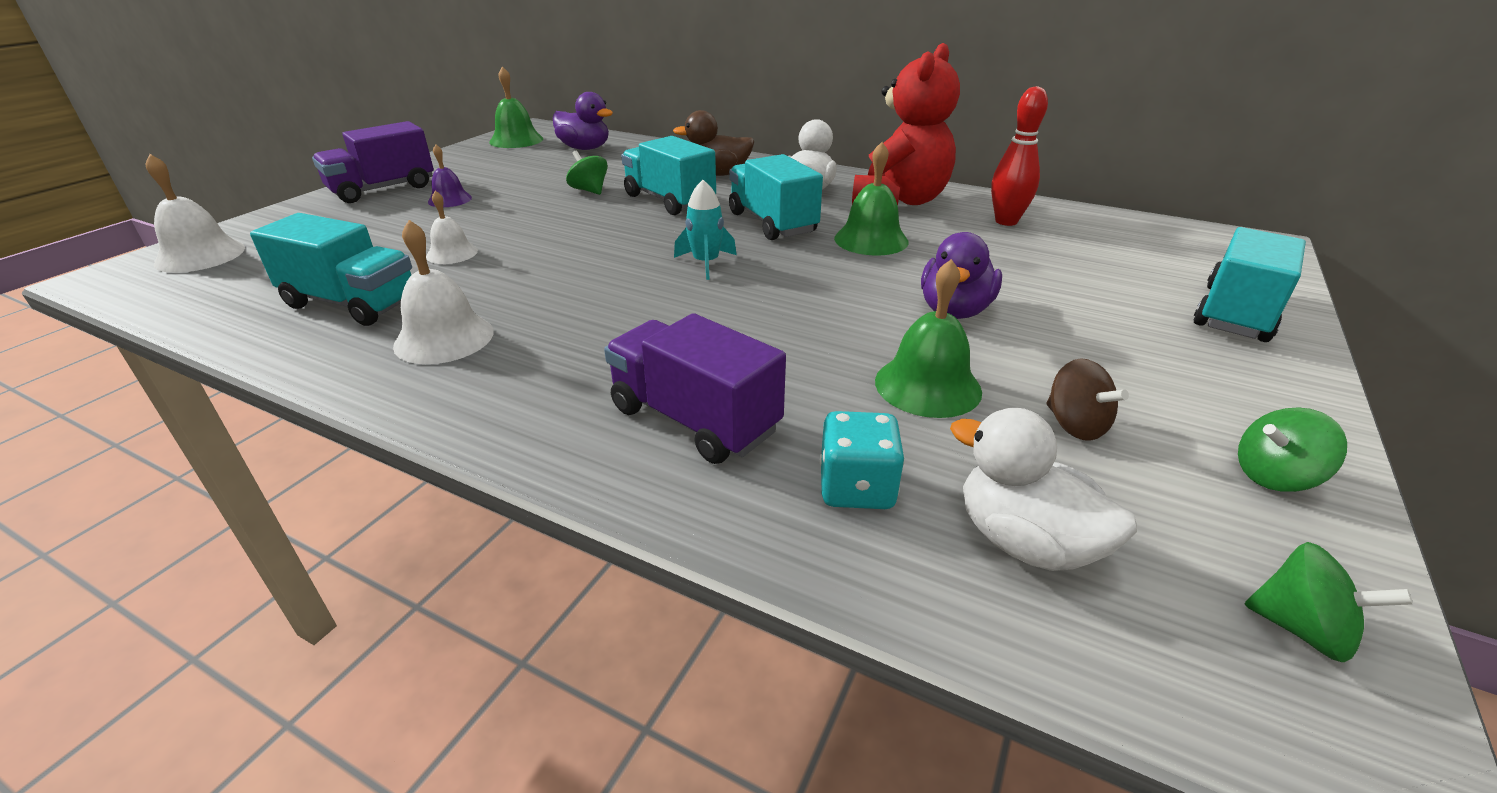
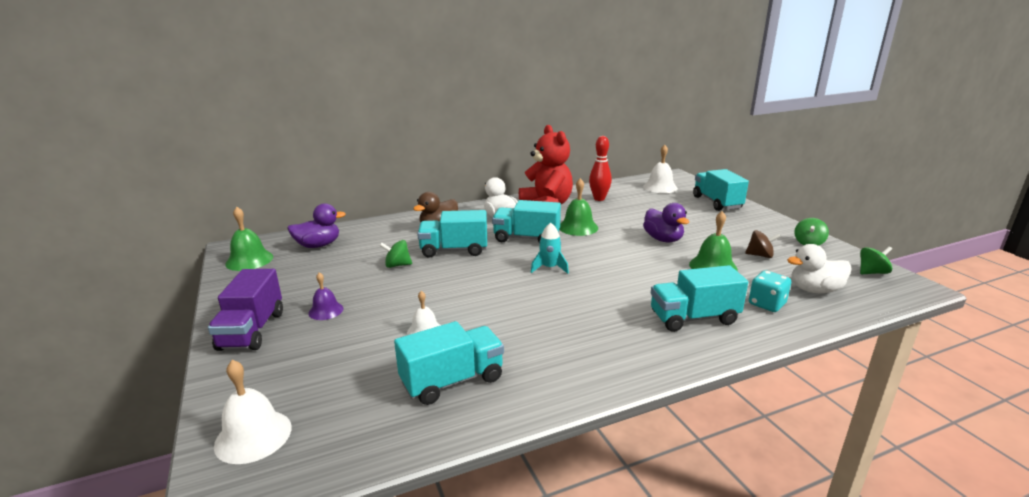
camera: 50 degrees left, 10 degrees down
(444, 338) = (543, 359): white bell -> white bell (660, 187)
(694, 419) = (693, 318): purple truck -> turquoise truck

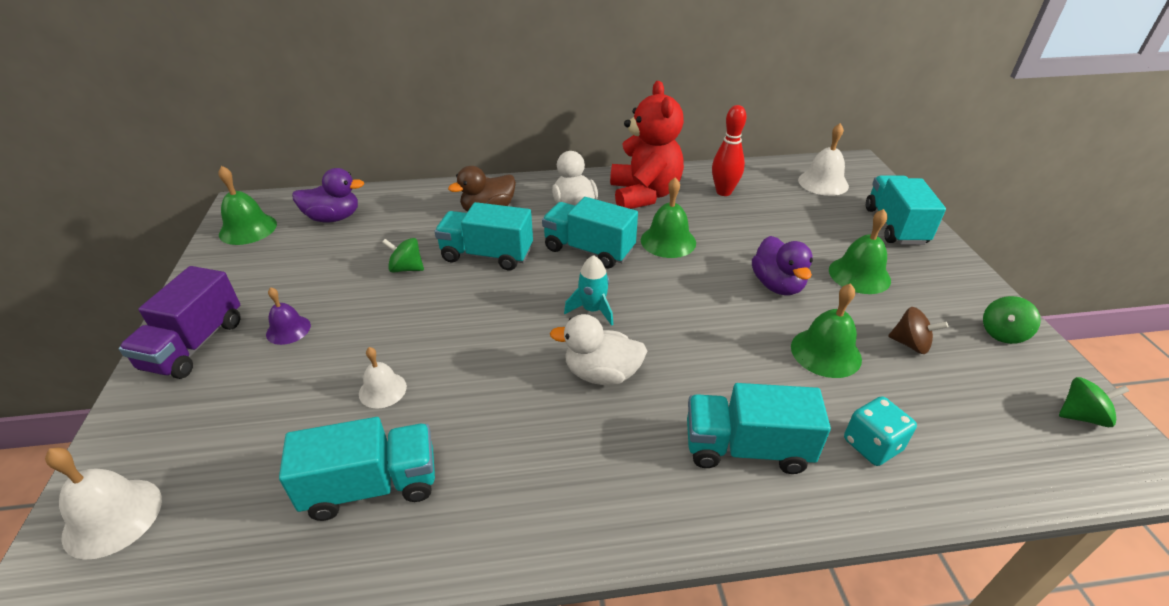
camera: 15 degrees right, 15 degrees up
(710, 228) = (859, 275): none -> green bell
(814, 290) = (964, 433): white duck -> white duck (601, 374)

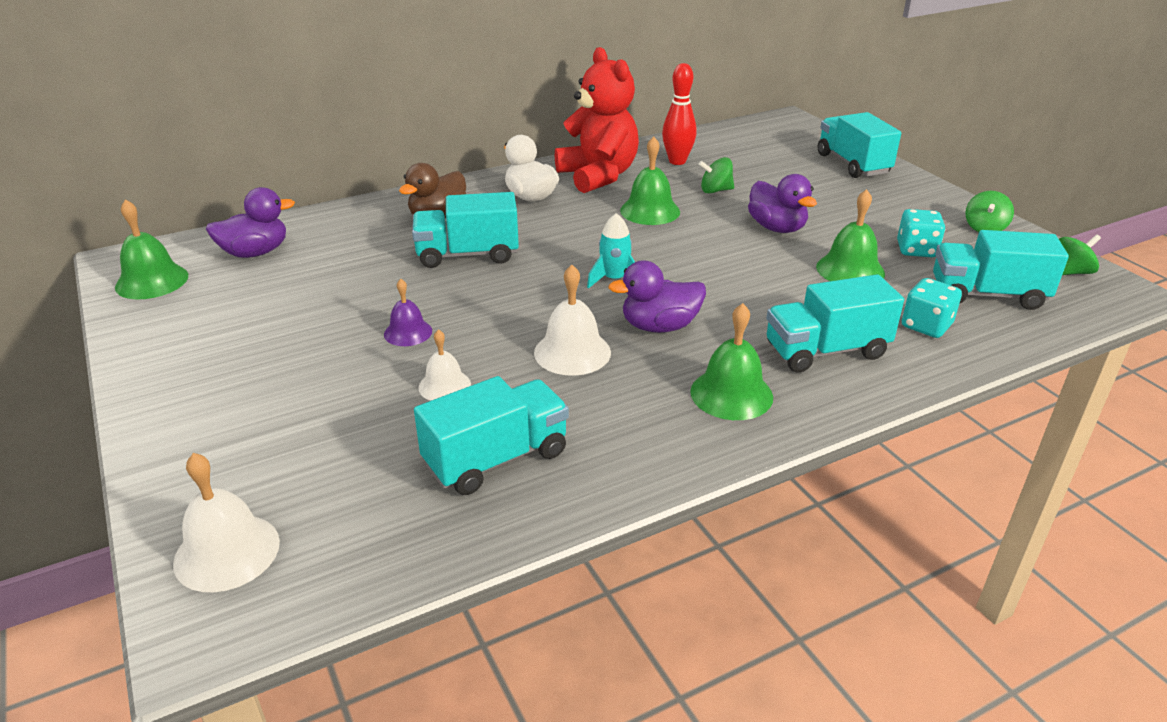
camera: 20 degrees left, 5 degrees down
(195, 345) = (185, 395): purple truck -> none
(288, 329) = (290, 360): purple bell -> purple bell (408, 332)
(406, 268) = (385, 282): green spinning top -> green spinning top (715, 190)
(589, 250) = (574, 232): turquoise truck -> turquoise truck (987, 295)
(601, 374) = (659, 326): white duck -> purple duck
(823, 183) = (767, 139): white bell -> white bell (572, 352)
(859, 275) = (844, 207): green bell -> green bell (731, 394)
(910, 344) = (916, 250): brown spinning top -> turquoise dice

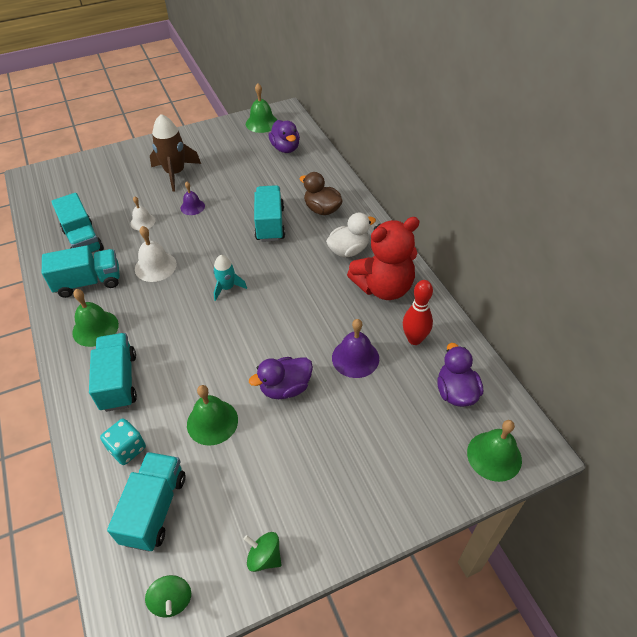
camera: 95 degrees right, 15 degrees up
(227, 552) = (64, 175): white bell -> none
(288, 366) = (175, 173): none -> brown rocket
(650, 211) = (321, 313): green bell -> green bell (494, 456)
(659, 326) = (169, 304): purple duck -> purple duck (456, 392)
(715, 190) = (355, 358): green spinning top -> purple bell
(853, 164) = (414, 480): turquoise truck -> turquoise truck (88, 282)
(916, 250) = (234, 480): turquoise dice -> none

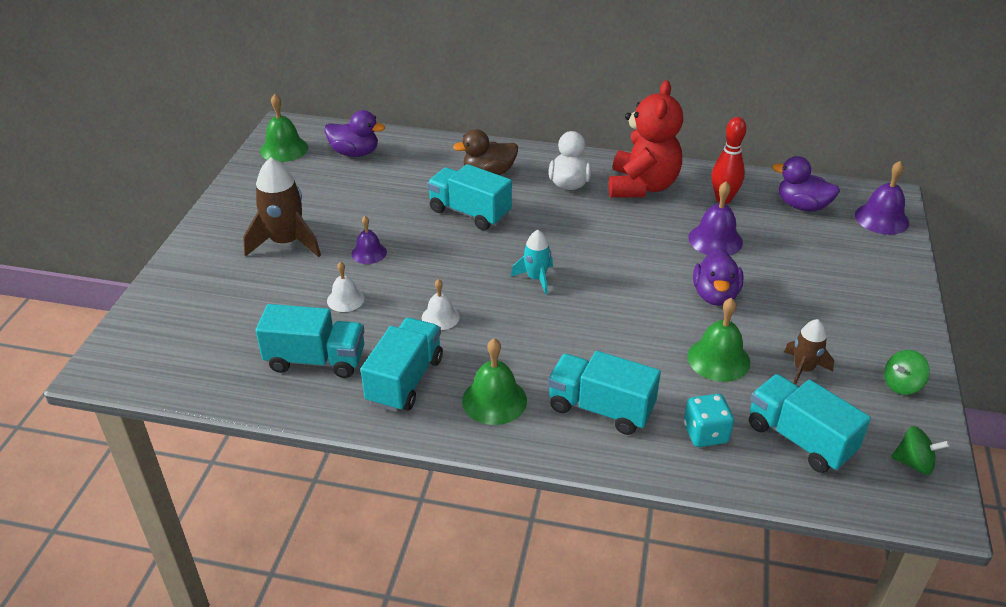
camera: 55 degrees left, 10 degrees down
(155, 266) = (440, 317): white bell -> white bell, size x0.64
(237, 479) = (803, 369): none -> brown rocket
(494, 456) = (881, 218): green bell -> purple bell

